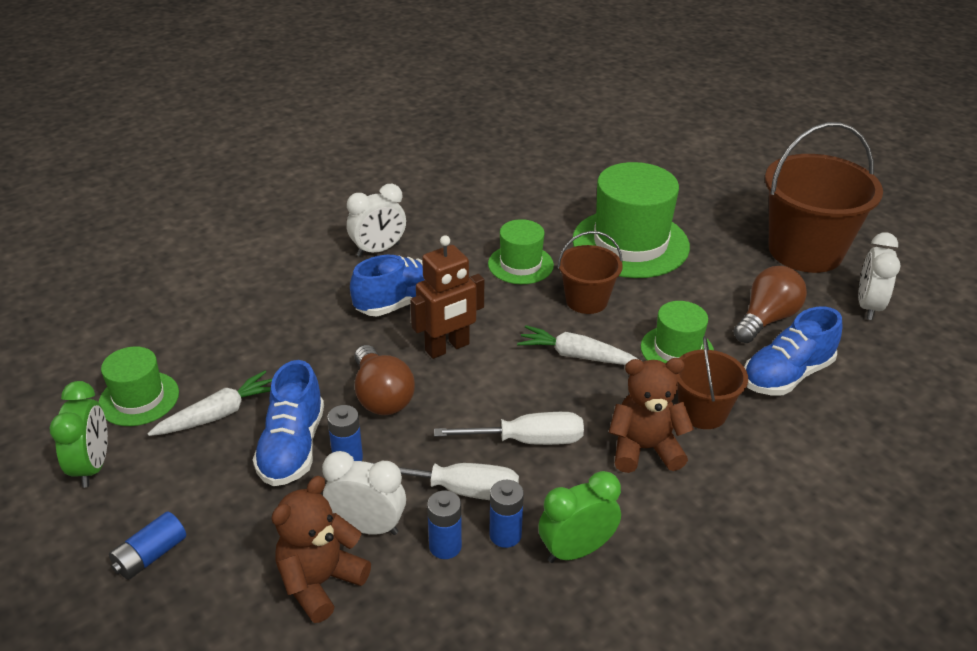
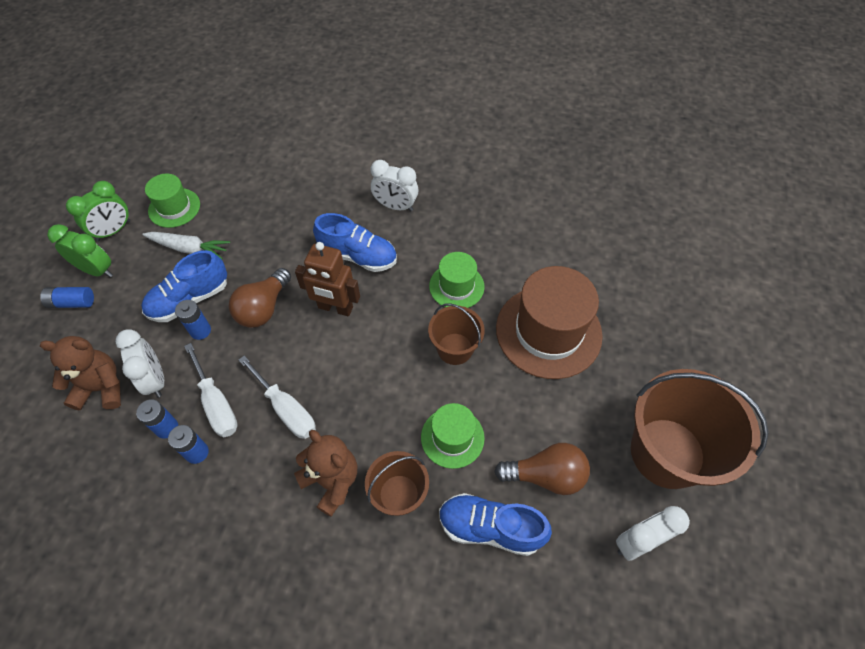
camera: 50 degrees right, 20 degrees up
(576, 355) = (390, 381): white carrot -> none
(576, 550) = (211, 500): green clock -> green clock (97, 270)
(630, 243) = (548, 331): green hat -> brown hat

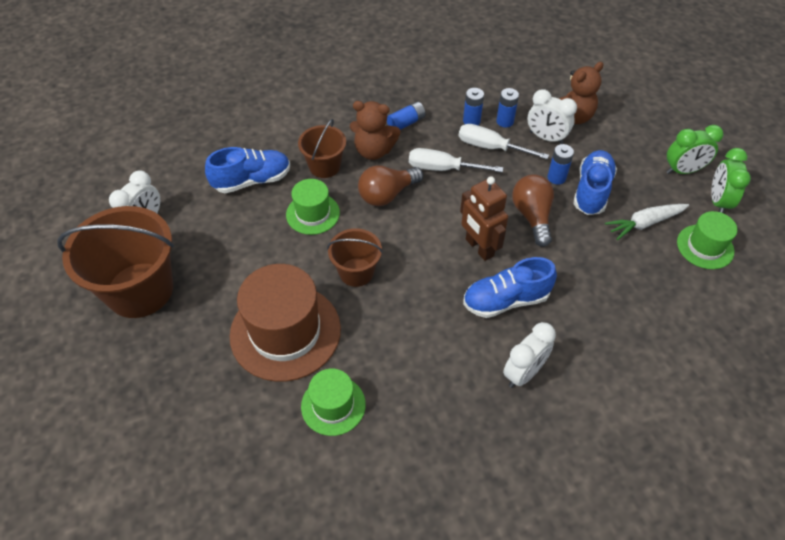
camera: 145 degrees right, 5 degrees down
(72, 302) = (664, 144): blue battery -> blue battery (406, 123)
(335, 308) = (479, 248): brown robot -> brown robot turned 105 degrees counterclockwise
(395, 206) = (523, 373): white clock -> white clock turned 150 degrees clockwise
(456, 286) = (395, 325): green hat -> green hat (333, 405)
(545, 475) = (230, 227): brown light bulb -> brown light bulb (387, 194)

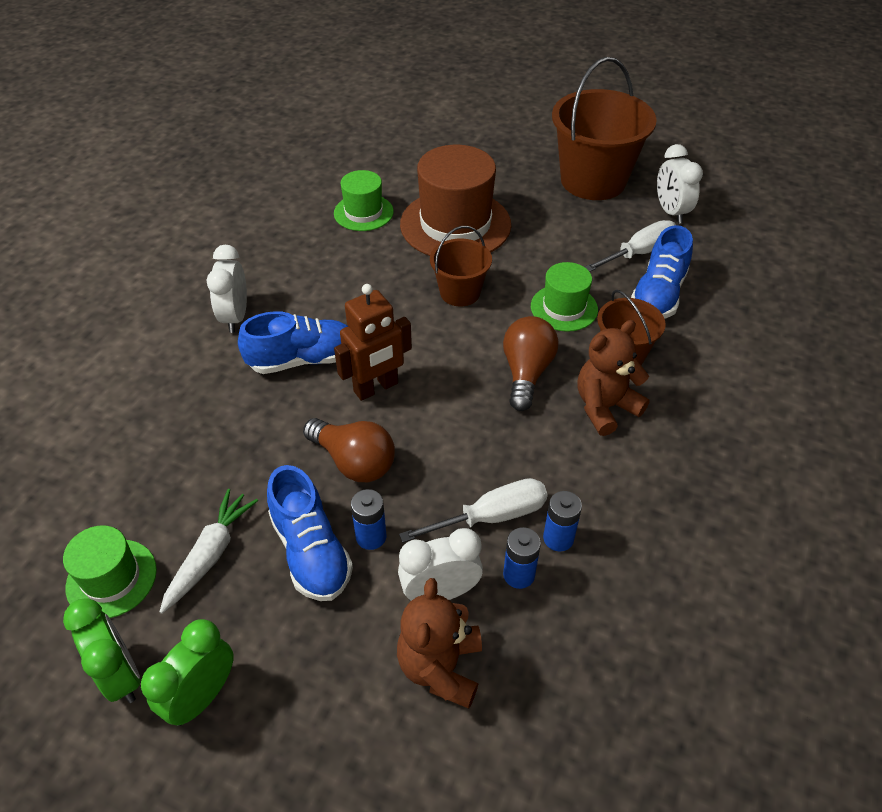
camera: 135 degrees right, 5 degrees down
(406, 123) = (624, 470): blue battery -> none
(443, 168) = (510, 444): white screwdriver -> white screwdriver (639, 253)
(479, 248) = (376, 388): brown robot -> brown robot turned 135 degrees clockwise
(505, 300) = (303, 359): blue shoe -> blue shoe turned 45 degrees clockwise

